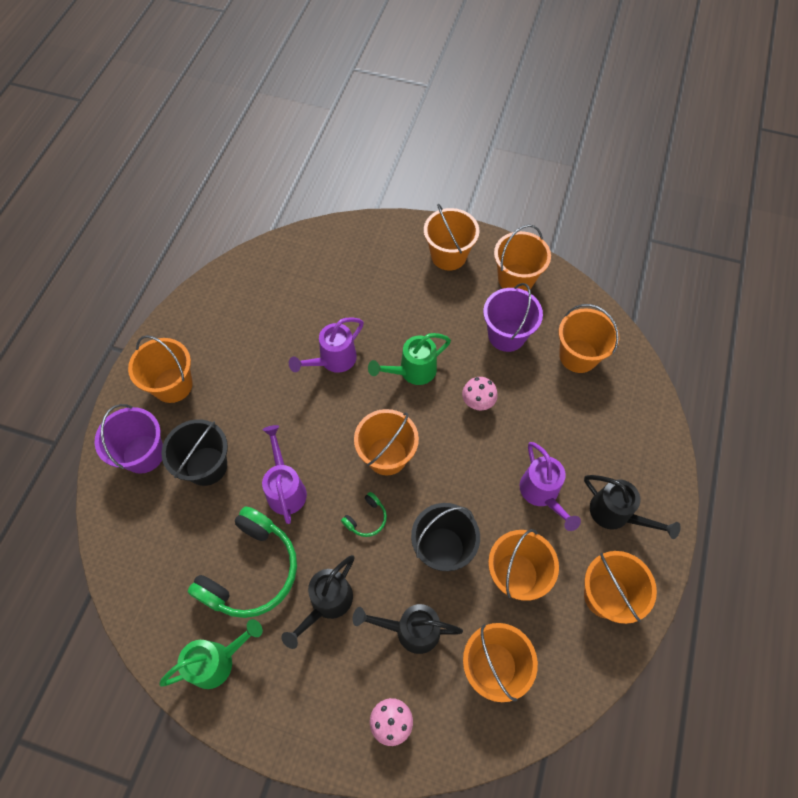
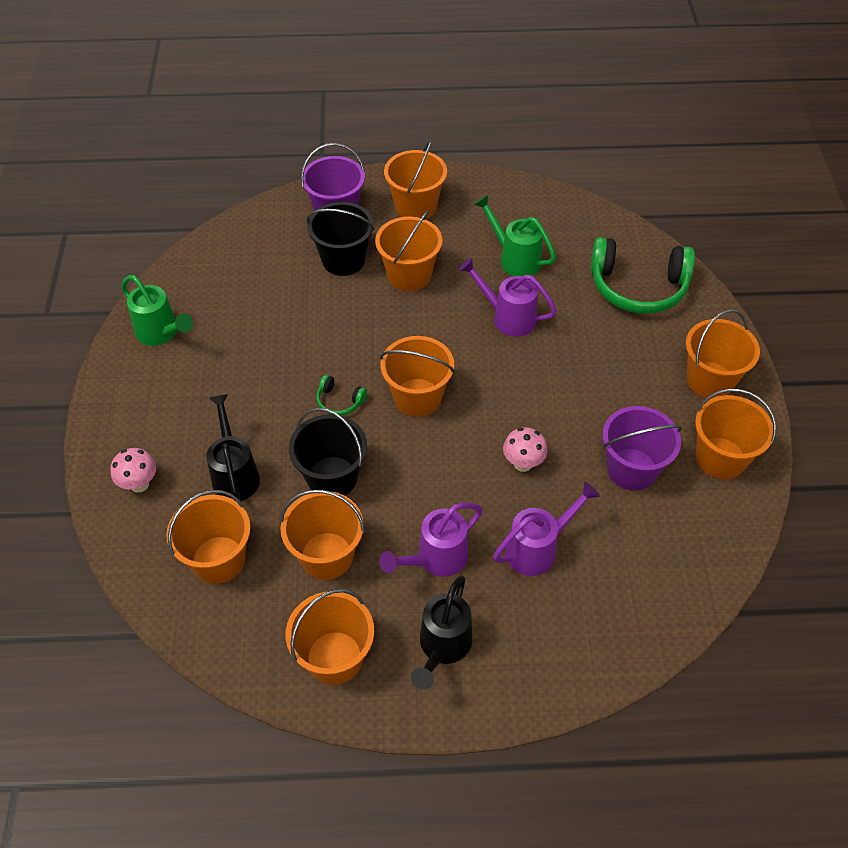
camera: 70 degrees right, 10 degrees down
(251, 570) = (252, 328): green headphones -> green headphones (638, 287)
(285, 489) = (345, 326): purple watering can -> purple watering can (537, 549)
(327, 603) = (240, 396): black watering can -> none
(412, 371) = (532, 390): green watering can -> green watering can (515, 259)
(578, 356) = (645, 555): orange bucket -> orange bucket (409, 275)

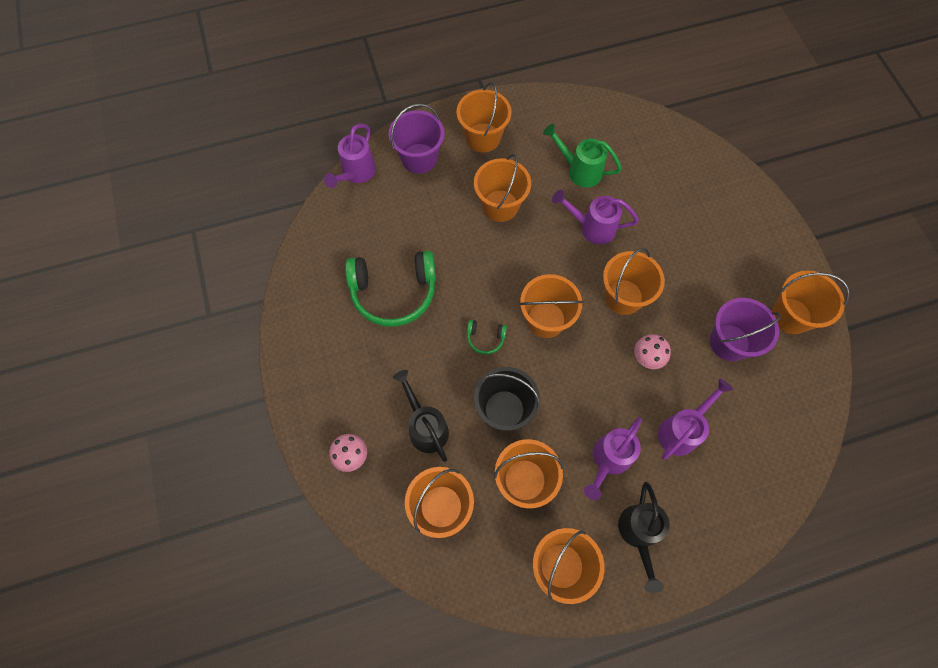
camera: 15 degrees left, 15 degrees up
(161, 333) = (315, 310): green watering can -> none
(261, 213) = (356, 173): none -> purple watering can
(343, 260) = (441, 203): black bucket -> none
(638, 287) = (683, 175): green headphones -> green headphones (394, 292)
(710, 380) = (763, 248): orange bucket -> orange bucket (623, 297)

